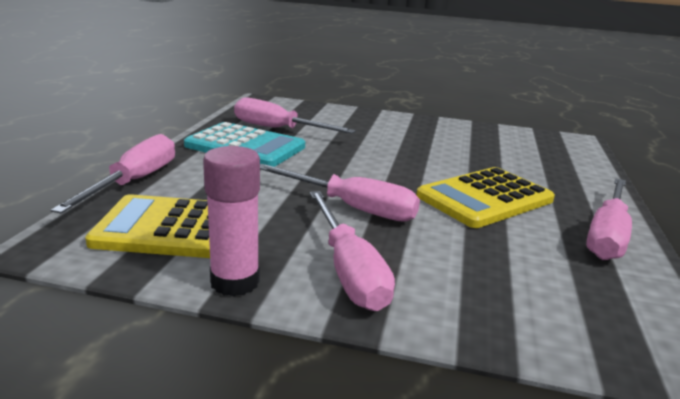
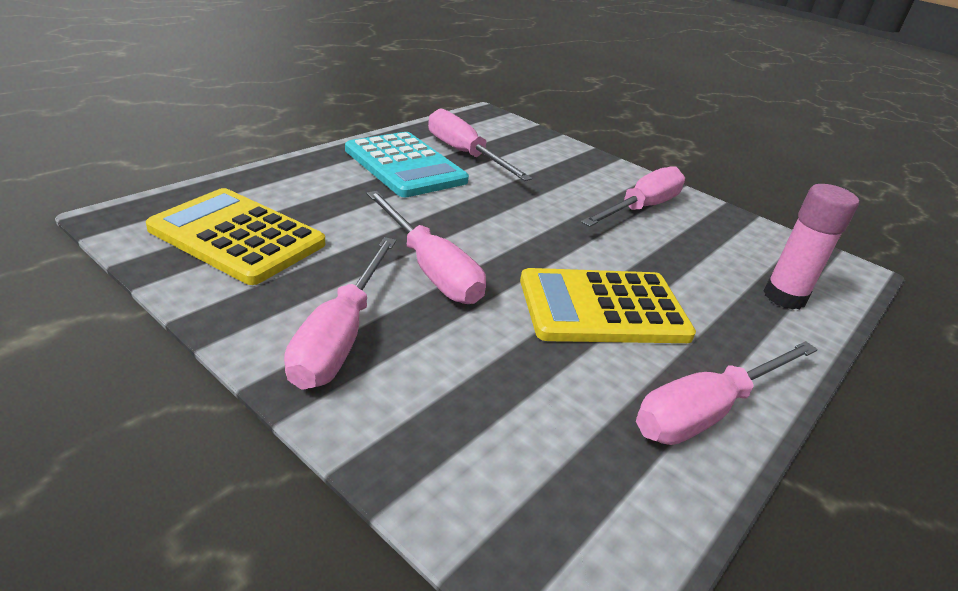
camera: 25 degrees right, 10 degrees up
(135, 181) = (257, 176): pink screwdriver -> pink screwdriver (641, 208)
(235, 282) = (224, 308): pink glue stick -> pink glue stick (784, 297)

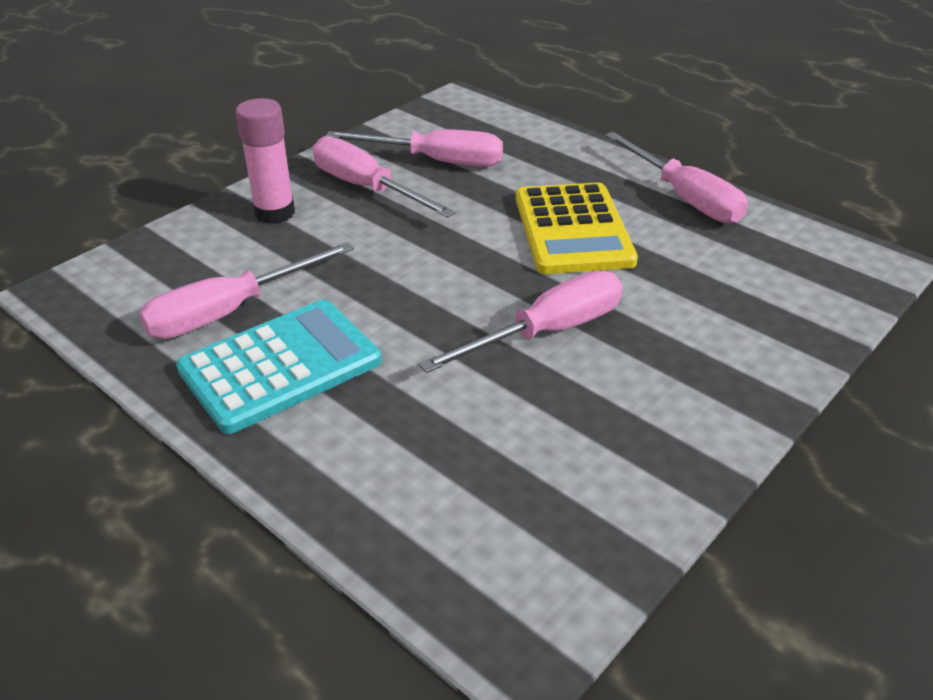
camera: 85 degrees left, 5 degrees up
(237, 237) = (532, 499): yellow calculator -> none
(340, 336) = (688, 383): pink screwdriver -> pink screwdriver (436, 161)
(784, 297) = (515, 139): pink glue stick -> pink glue stick (274, 213)

